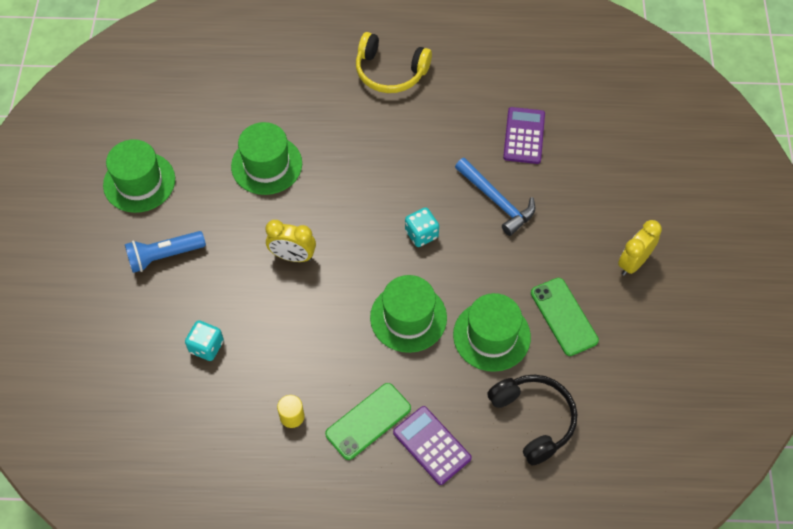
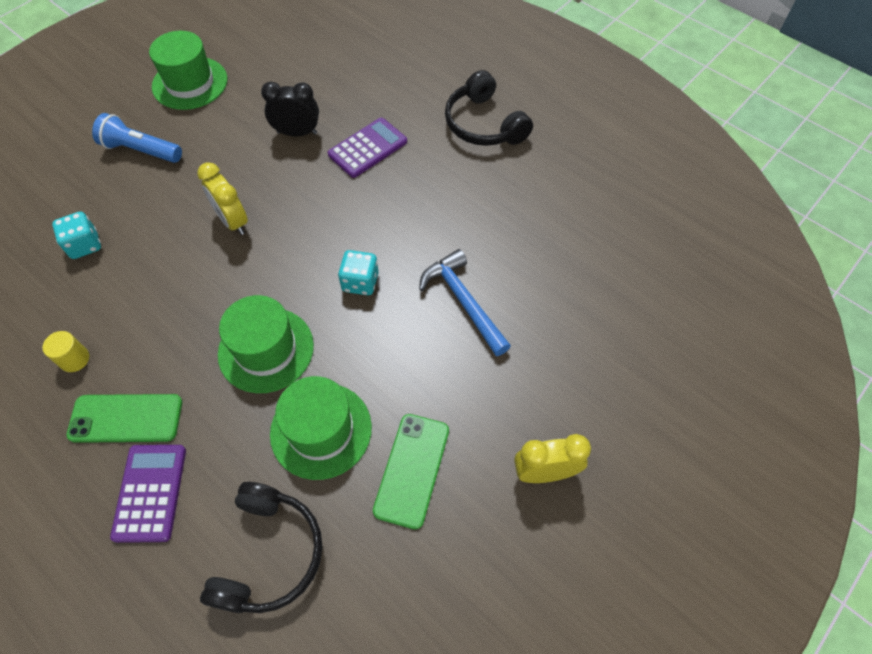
camera: 40 degrees right, 0 degrees up
(266, 165) = (297, 133): green hat -> black clock
(390, 72) = (483, 124): yellow headphones -> black headphones
(496, 200) = (463, 302): blue hammer -> blue hammer turned 150 degrees clockwise
(524, 136) = (554, 260): purple calculator -> purple calculator (368, 148)

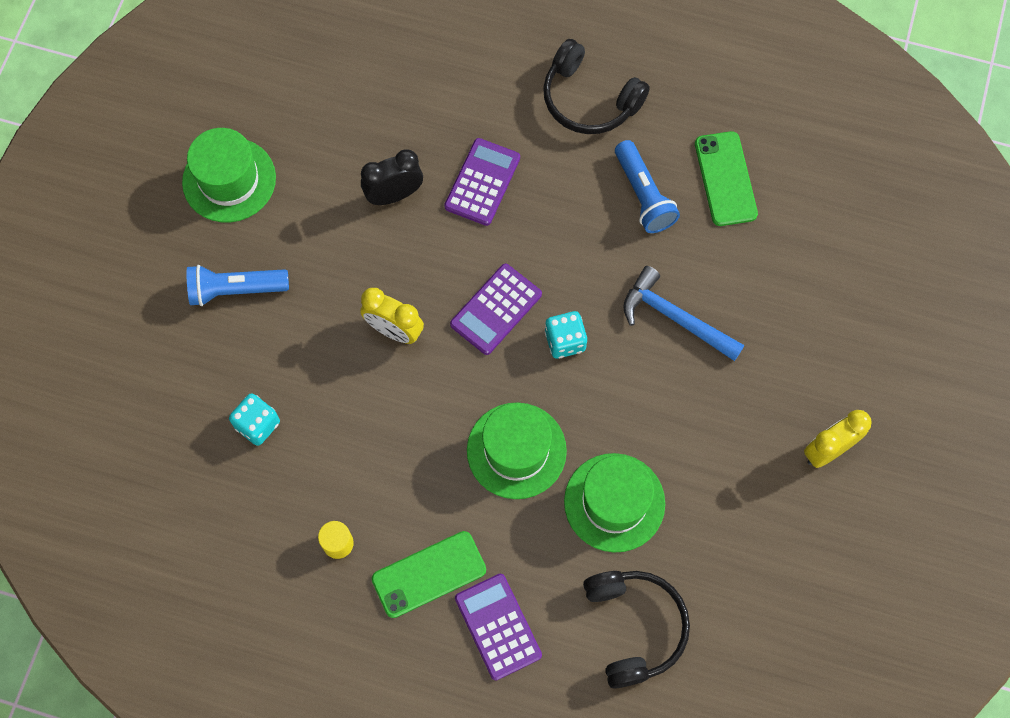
camera: 25 degrees left, 10 degrees up
(320, 237) = (496, 309): none -> purple calculator
(412, 470) = (714, 500): green phone -> green phone (725, 179)
(489, 202) = (643, 195): none -> blue flashlight

